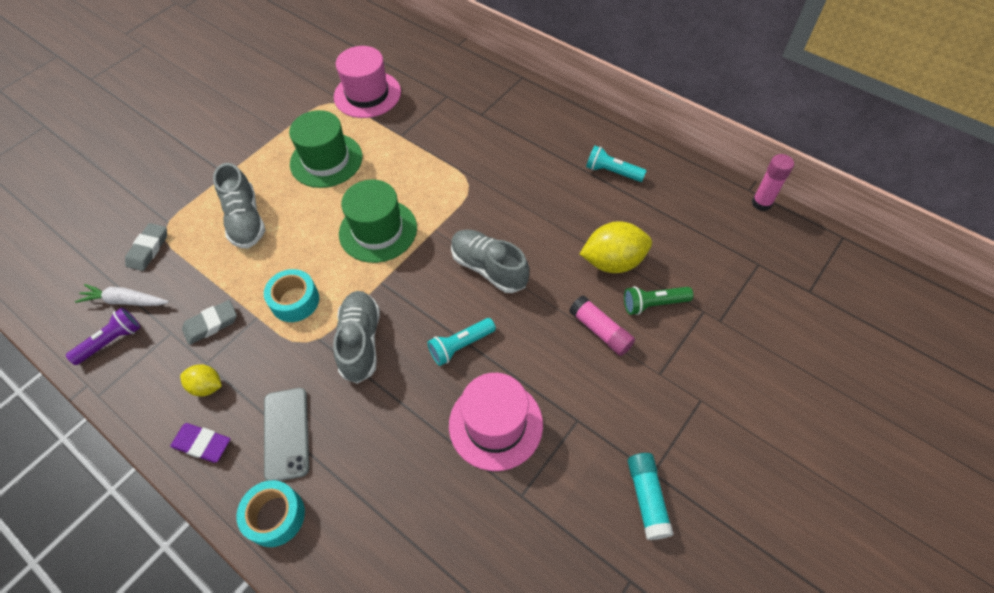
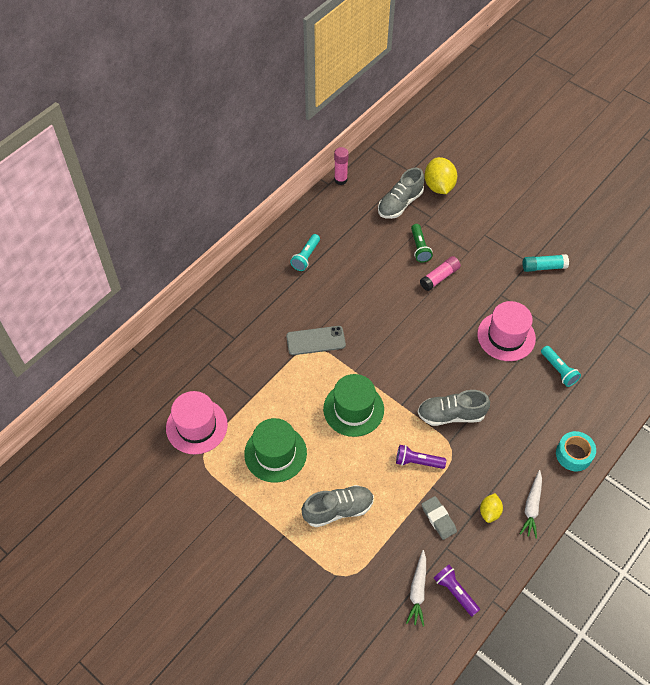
camera: 90 degrees left, 0 degrees up
(148, 249) = (366, 585): grey eraser -> none
(202, 444) = (532, 507): purple eraser -> white carrot
(286, 434) = (520, 454): grey phone -> grey phone (315, 340)
(295, 301) = (417, 462): turquoise tape -> purple flashlight
(460, 346) = (452, 354): turquoise flashlight -> turquoise flashlight (559, 370)
(489, 268) = (390, 336): grey shoe -> grey shoe (400, 203)
(613, 262) = (386, 265): yellow lemon -> yellow lemon (439, 186)

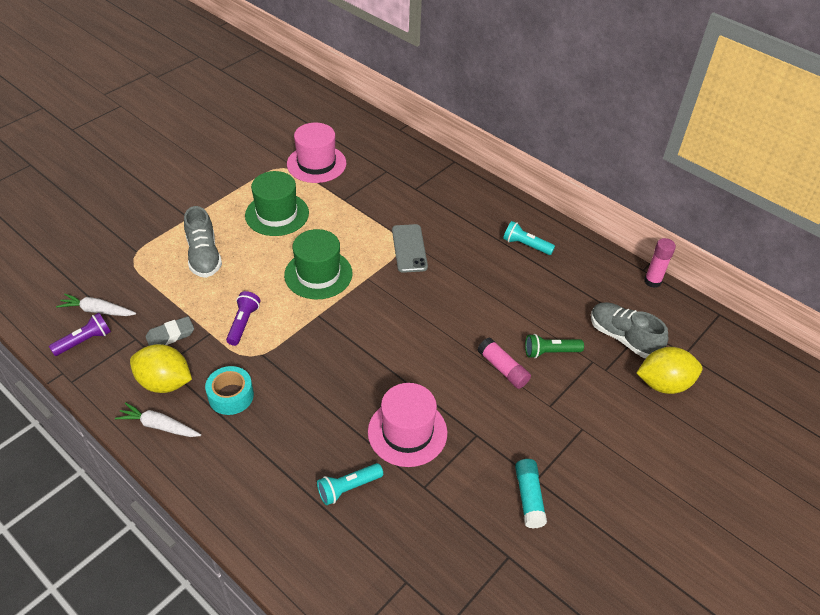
camera: 90 degrees right, 10 degrees down
(451, 415) = (297, 360): grey shoe -> none
(489, 512) = (165, 382): yellow lemon -> yellow lemon, size x1.79
(573, 454) = (218, 484): turquoise tape -> turquoise tape (231, 396)

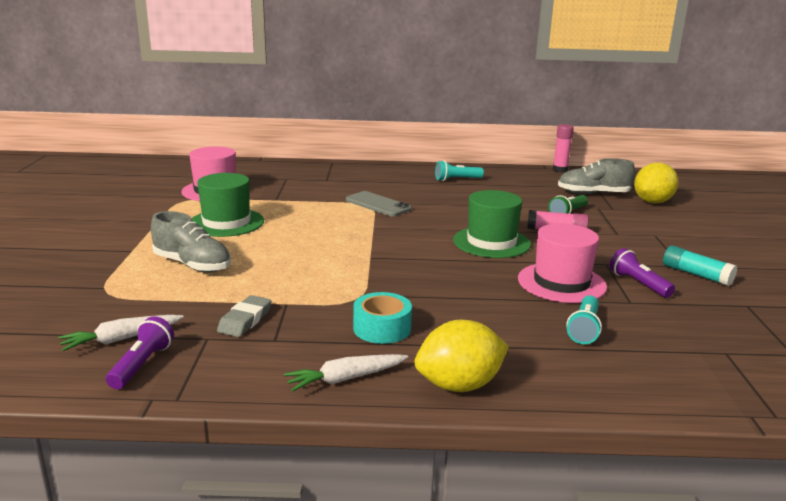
camera: 40 degrees left, 25 degrees down
(165, 382) = (297, 350): yellow lemon -> yellow lemon (459, 385)
(243, 323) = (310, 285): purple flashlight -> purple flashlight (638, 284)
(318, 274) = (328, 238): green hat -> green hat (491, 242)

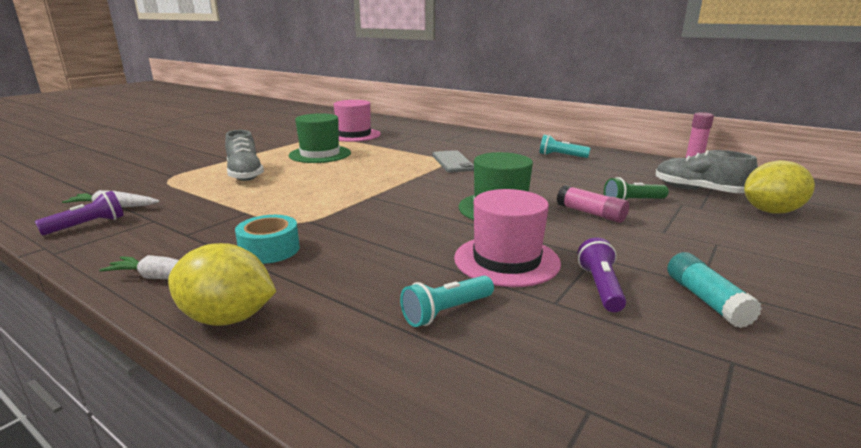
camera: 35 degrees right, 0 degrees up
(245, 320) = (198, 216): grey eraser -> none

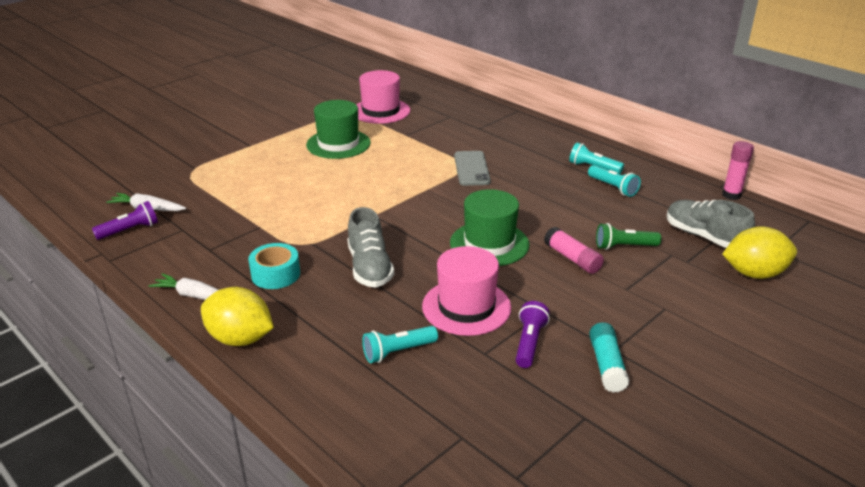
camera: 10 degrees right, 10 degrees up
(245, 174) = (261, 172): grey shoe -> grey shoe (369, 267)
(588, 166) = (613, 187): none -> turquoise flashlight

